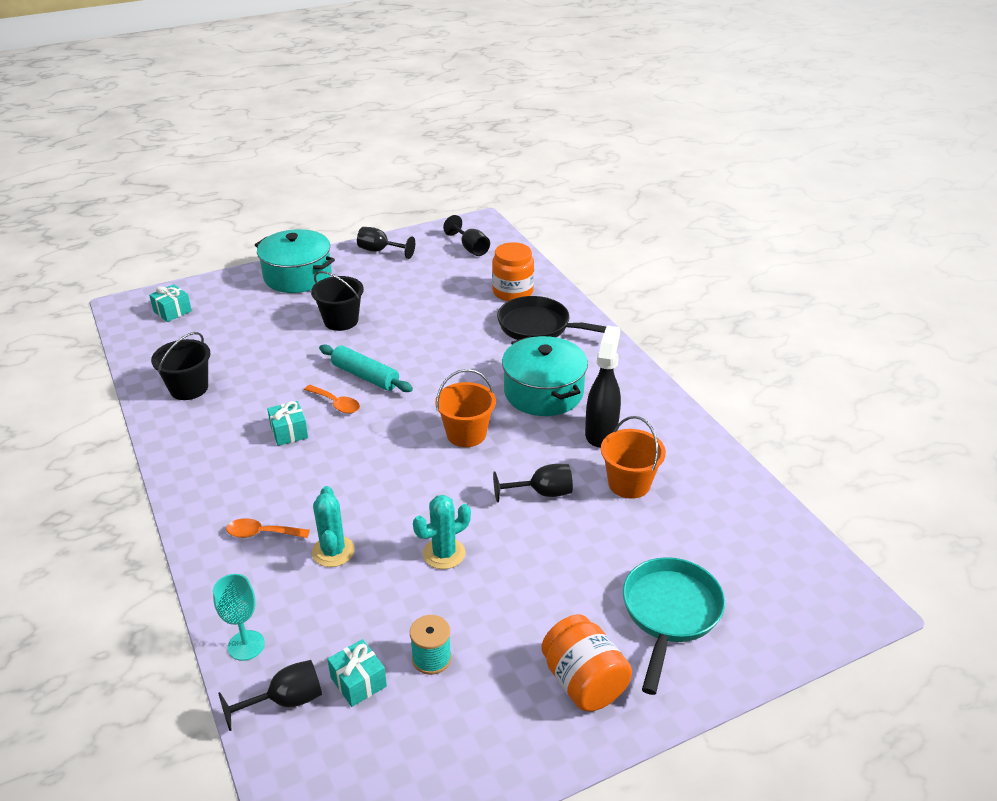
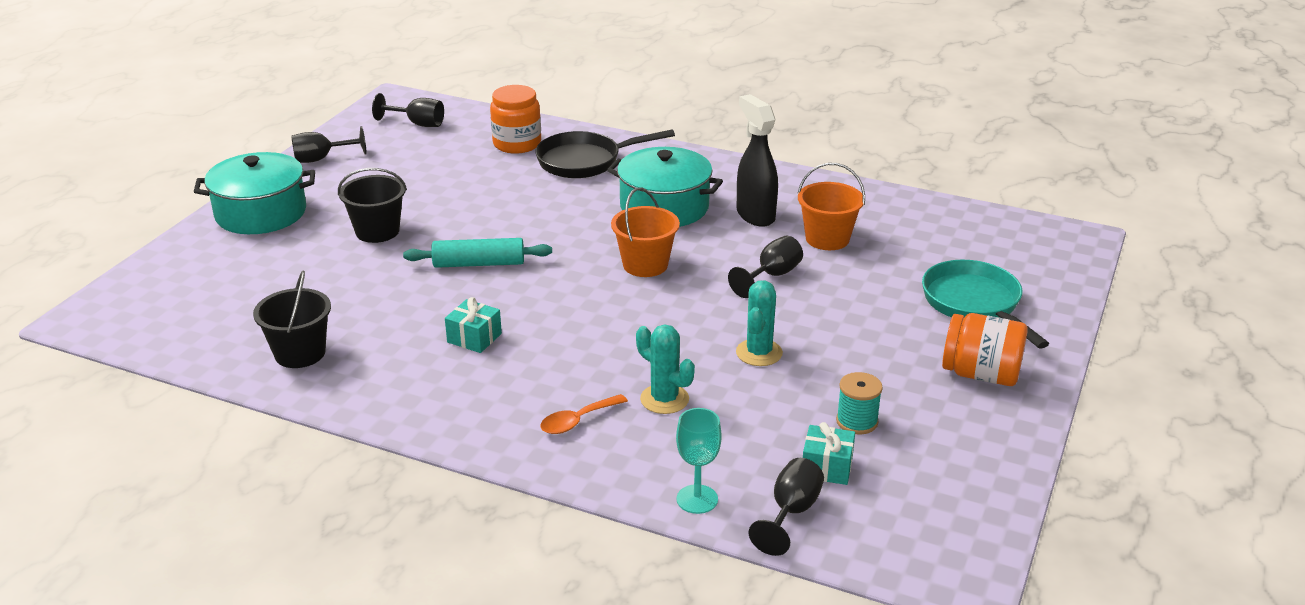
camera: 40 degrees left, 5 degrees down
(172, 311) = (157, 300): turquoise gift -> none
(336, 404) = (485, 296): orange spoon -> none

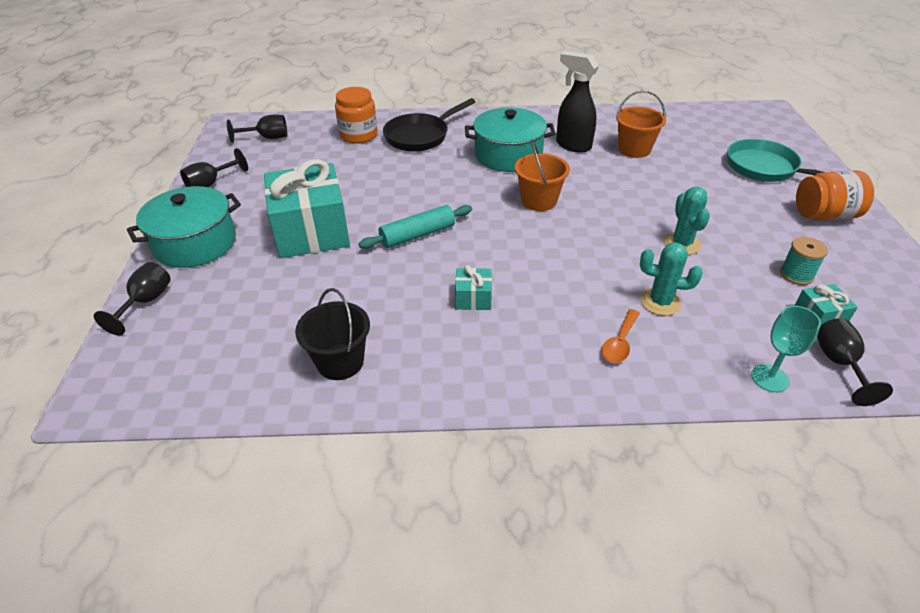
camera: 25 degrees left, 10 degrees up
(377, 231) = (311, 231): black bucket -> turquoise gift
(772, 276) = (629, 185): black goblet -> black goblet (146, 302)

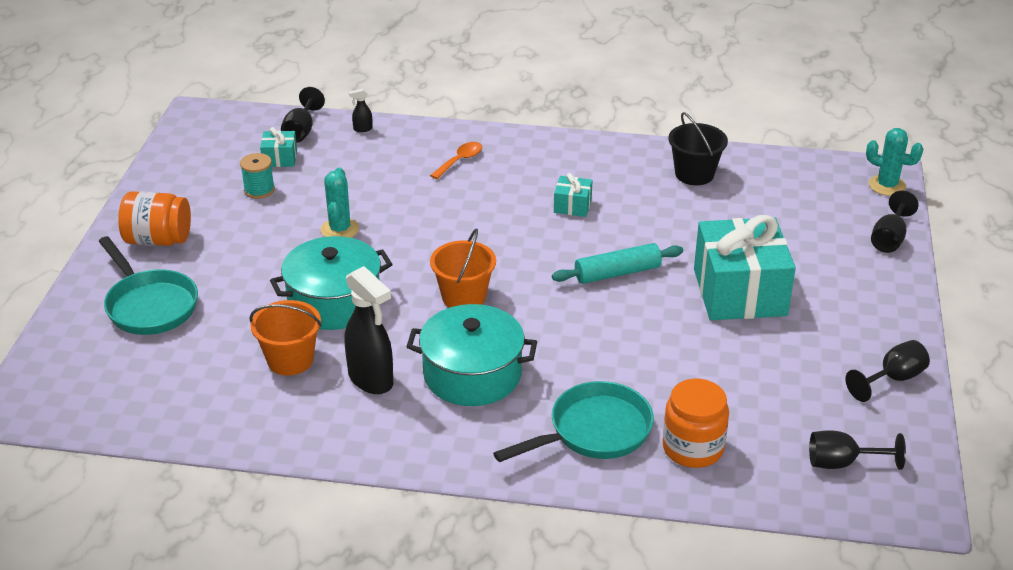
camera: 170 degrees left, 5 degrees down
(195, 243) = (871, 294): turquoise pot -> turquoise pot (334, 301)
(420, 136) = (594, 431): black pan -> turquoise pan
(660, 302) = (404, 184): turquoise cactus -> turquoise cactus (887, 185)
(769, 378) = (362, 129): turquoise goblet -> black spray bottle

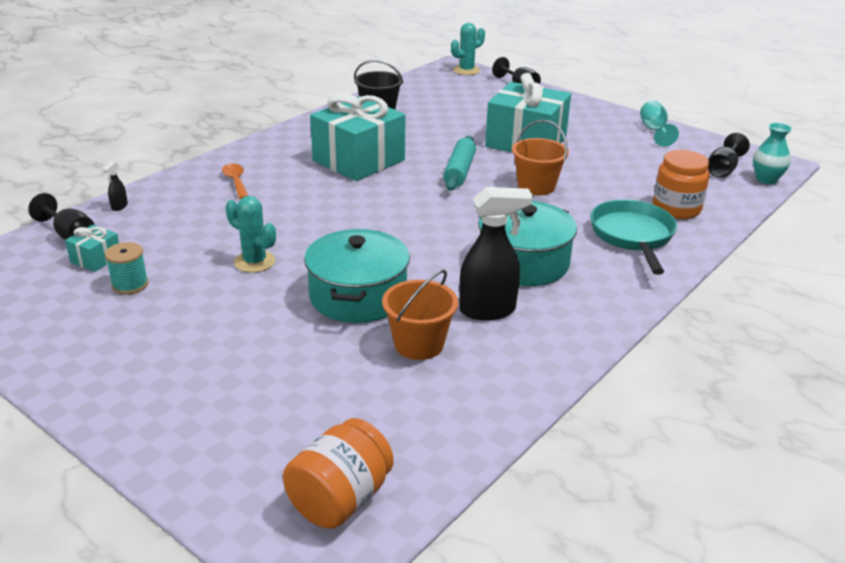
camera: 60 degrees left, 5 degrees down
(149, 305) = (235, 408): turquoise pan -> none
(158, 240) = (125, 370): orange jar -> orange jar (340, 499)
(464, 297) = (421, 236): orange bucket -> orange bucket (536, 186)
(572, 206) = (359, 160): turquoise gift -> turquoise gift, size x2.31
(856, 507) = (766, 179): none -> turquoise vase
(893, 379) = (654, 131): black goblet -> turquoise goblet

